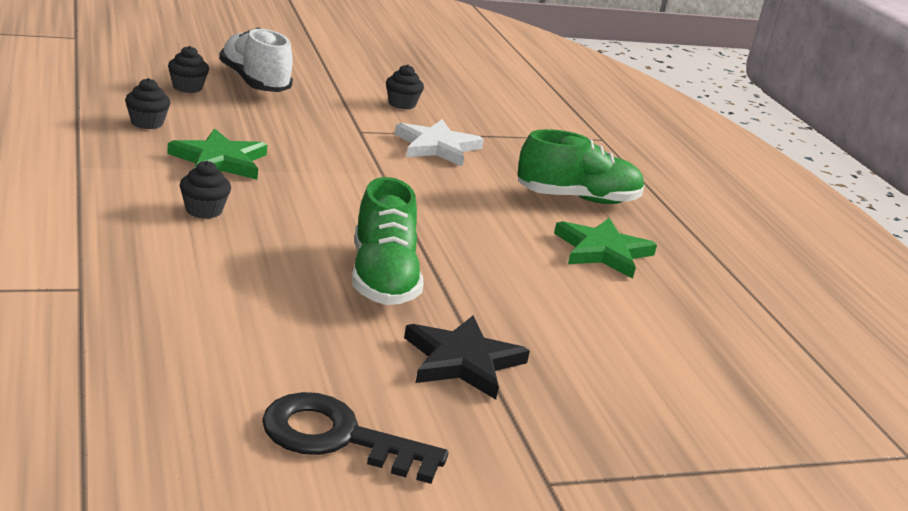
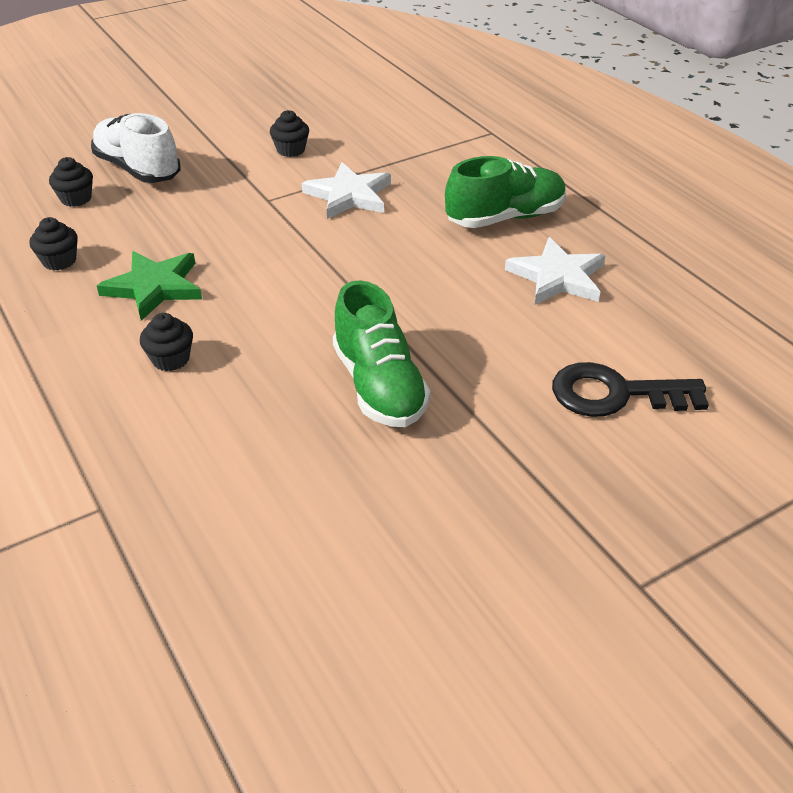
camera: 10 degrees left, 15 degrees up
(338, 438) = (434, 607): black key -> black key (615, 394)
(462, 361) = (499, 464): black star -> none
(603, 251) = (557, 277): green star -> white star

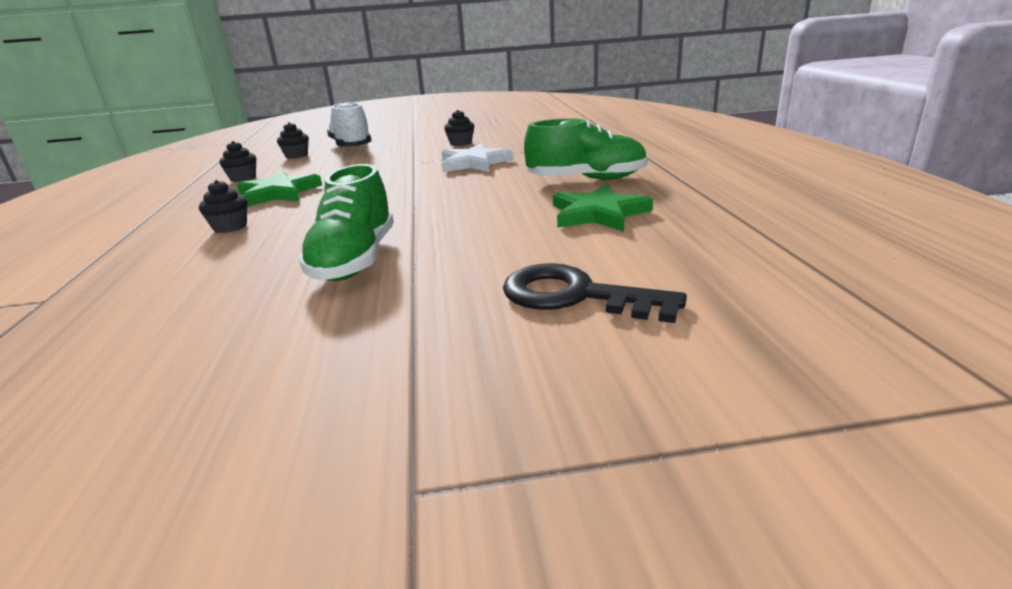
camera: 25 degrees right, 15 degrees down
(557, 277) = (598, 213): white star -> green star

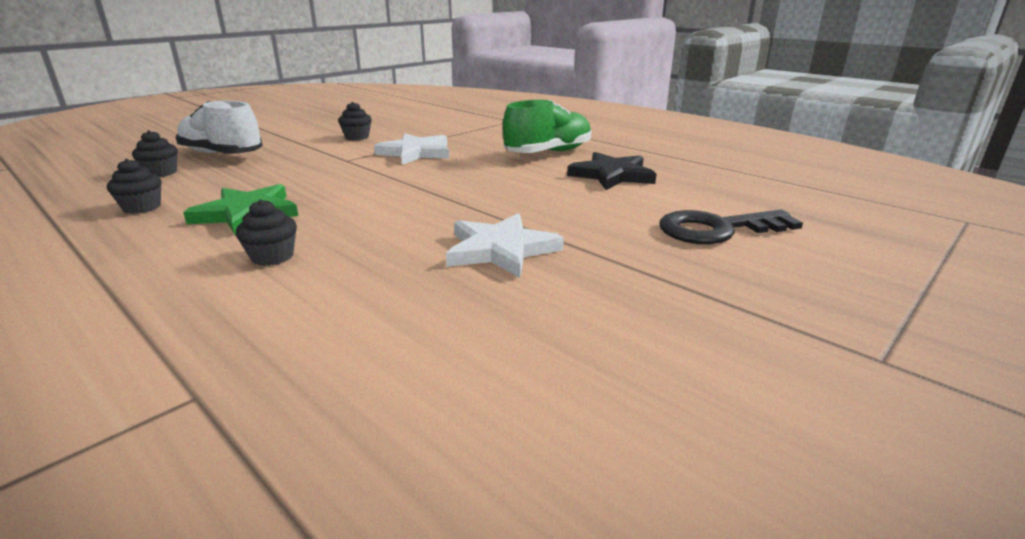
camera: 40 degrees left, 0 degrees up
(355, 260) = (500, 250): green shoe -> white star
(598, 213) = (612, 175): green star -> black star

